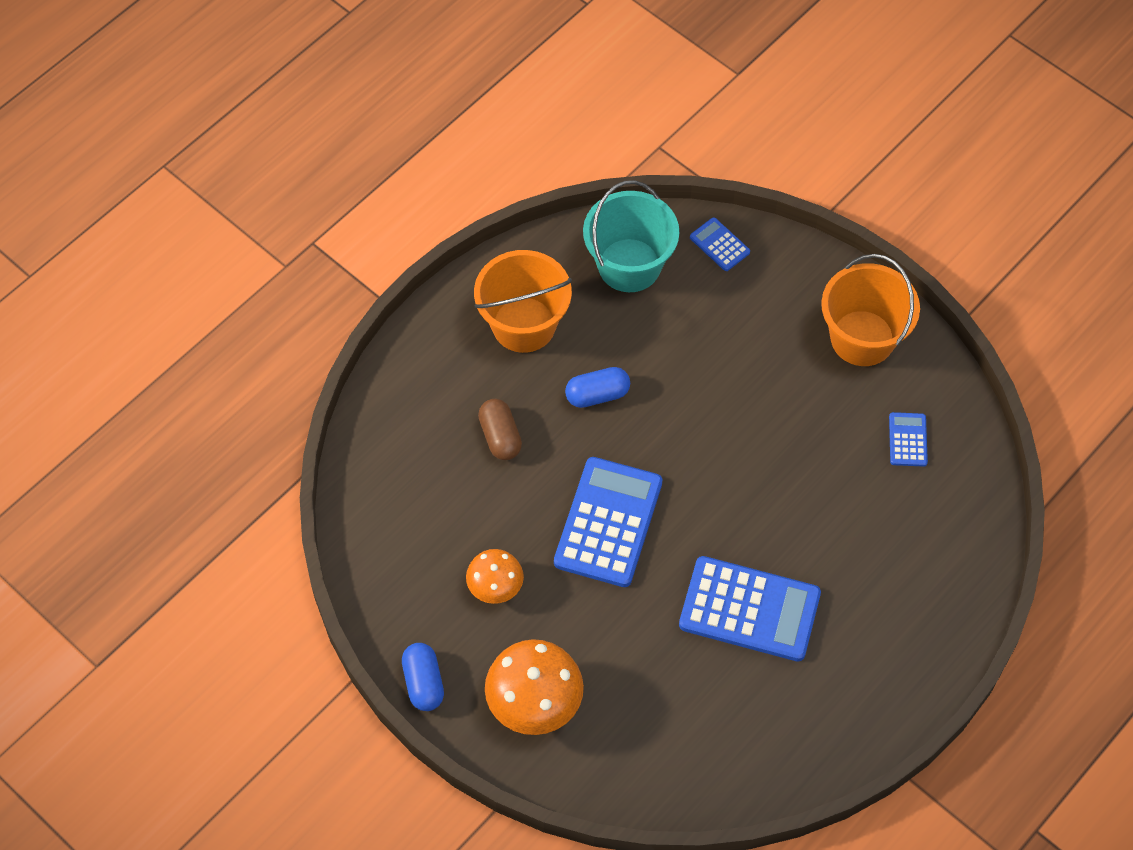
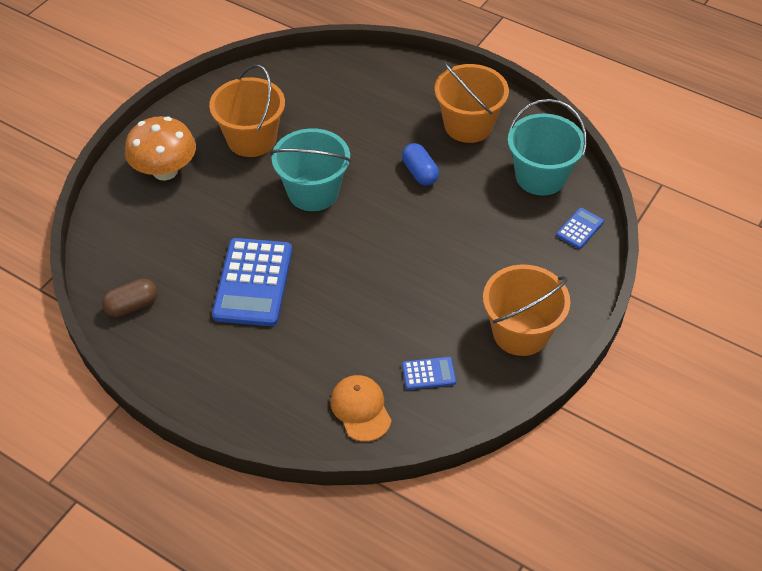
camera: 80 degrees right, 10 degrees down
(423, 683) = (175, 114): blue capsule -> none
(495, 587) = (251, 139): orange mushroom -> orange bucket
(500, 436) = (371, 126): brown capsule -> brown capsule (132, 306)
(608, 522) = (313, 192): blue calculator -> turquoise bucket
(948, 516) = (360, 409): none -> orange cap

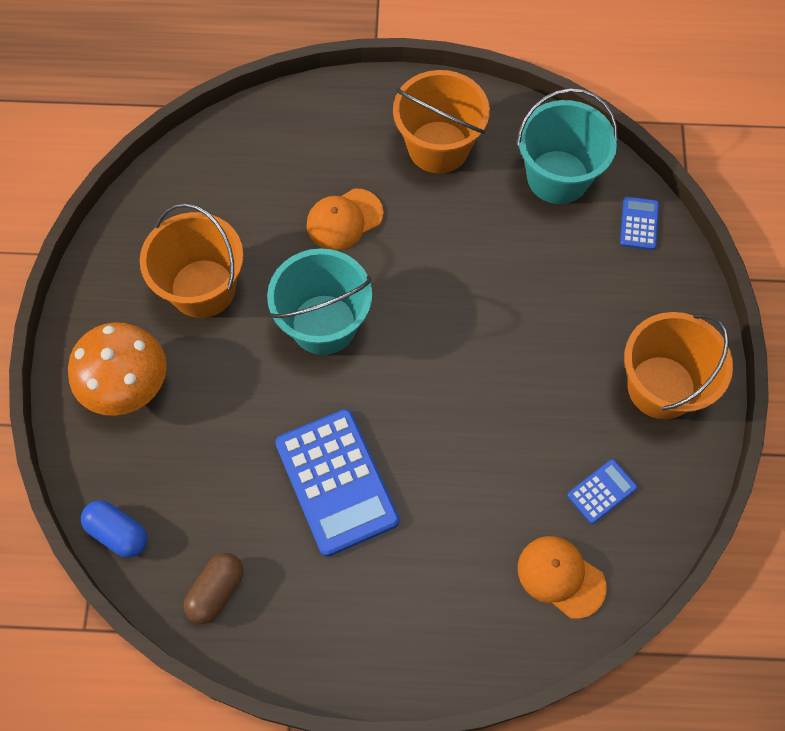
camera: 30 degrees left, 15 degrees up
(372, 140) = (344, 220): none -> orange cap
(419, 173) = (426, 237): blue capsule -> blue capsule (118, 533)

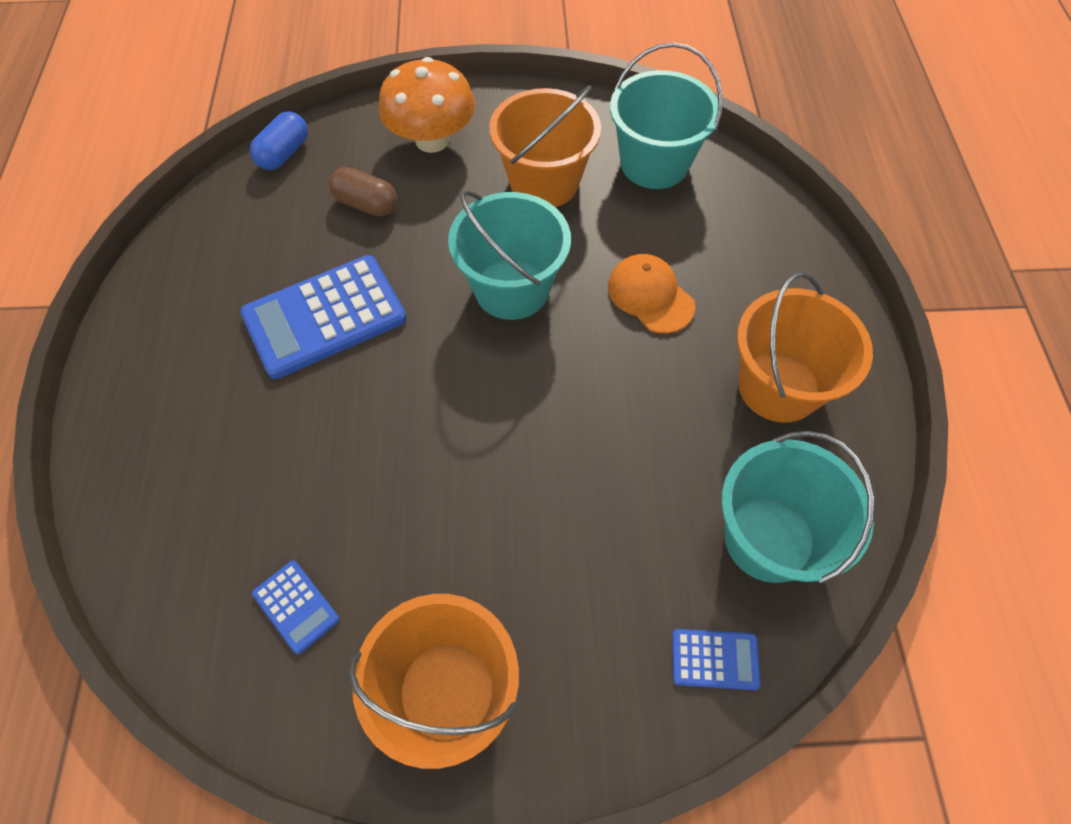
camera: 85 degrees right, 5 degrees down
(196, 196) = (654, 164): none -> turquoise bucket
(216, 591) = (218, 230): brown capsule -> brown capsule (366, 204)
(561, 576) = (190, 556): orange cap -> none

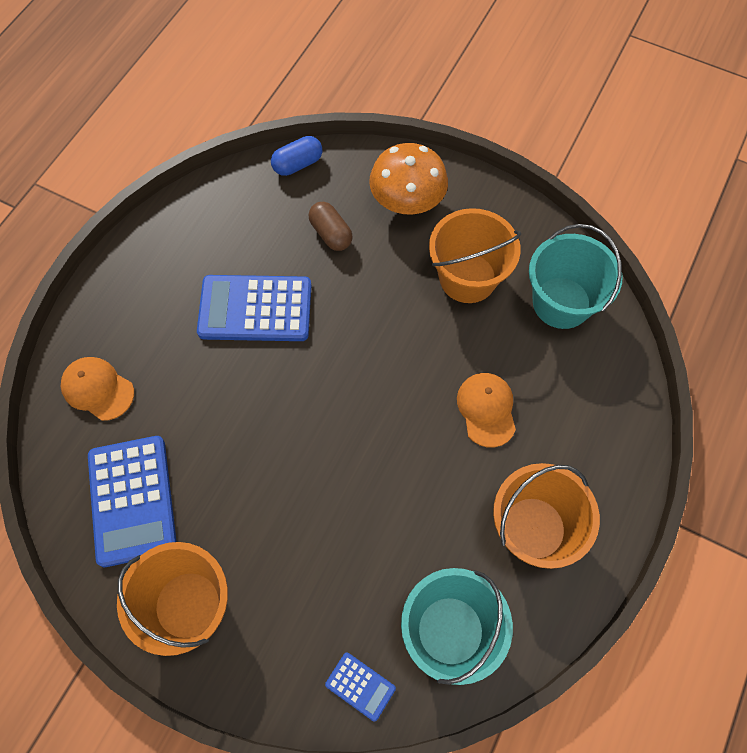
camera: 30 degrees right, 5 degrees up
(171, 500) = (97, 389): none -> orange cap
(296, 606) = (132, 500): blue calculator -> blue calculator, size x2.14
(512, 288) = (392, 352): turquoise bucket -> none

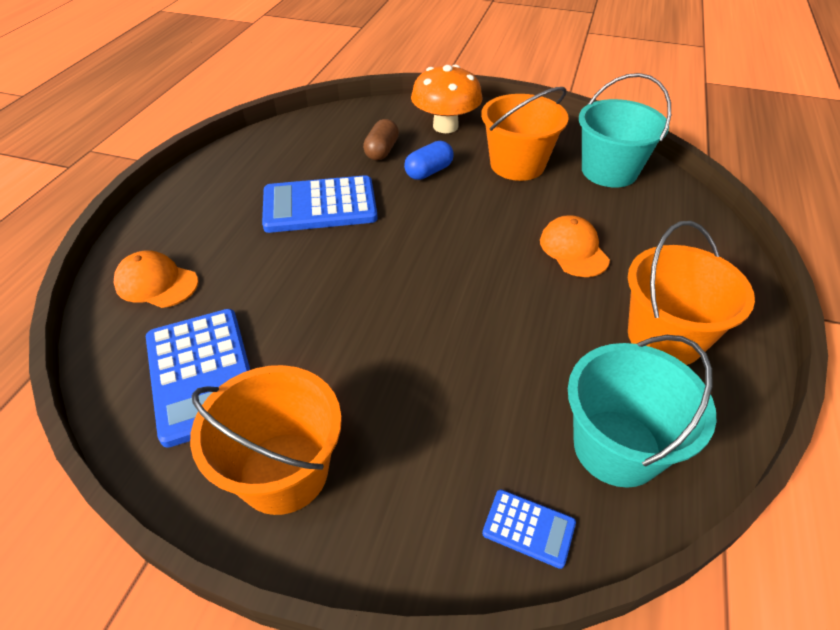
camera: 10 degrees left, 20 degrees down
(297, 164) = (341, 114): blue capsule -> blue capsule (429, 172)
(331, 234) = (382, 151): brown capsule -> brown capsule turned 60 degrees clockwise

